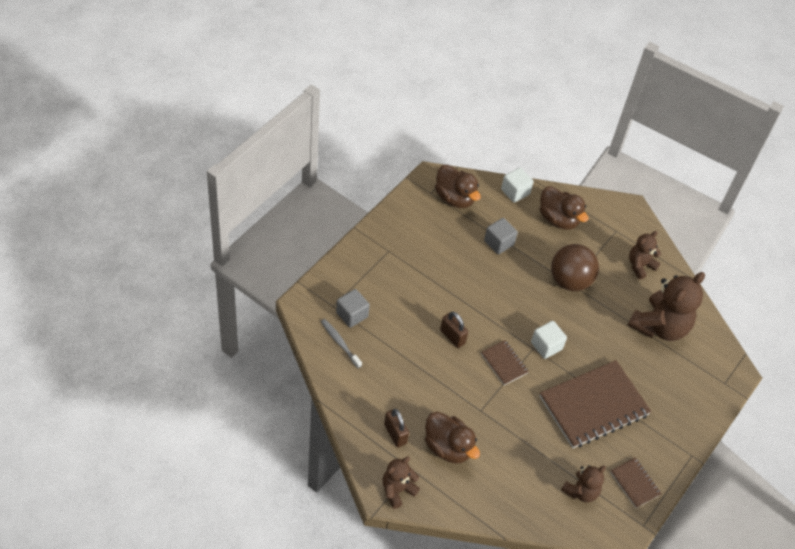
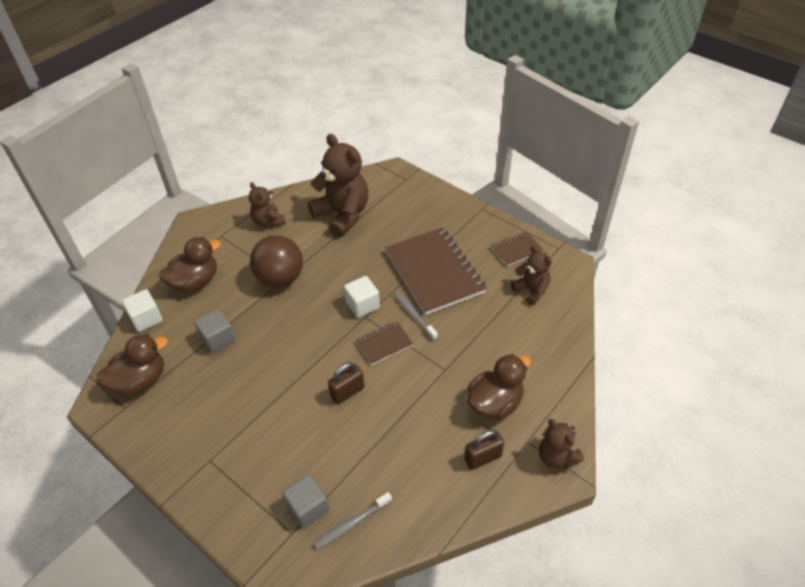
camera: 80 degrees left, 5 degrees down
(539, 387) = (414, 315): none -> grey toothbrush

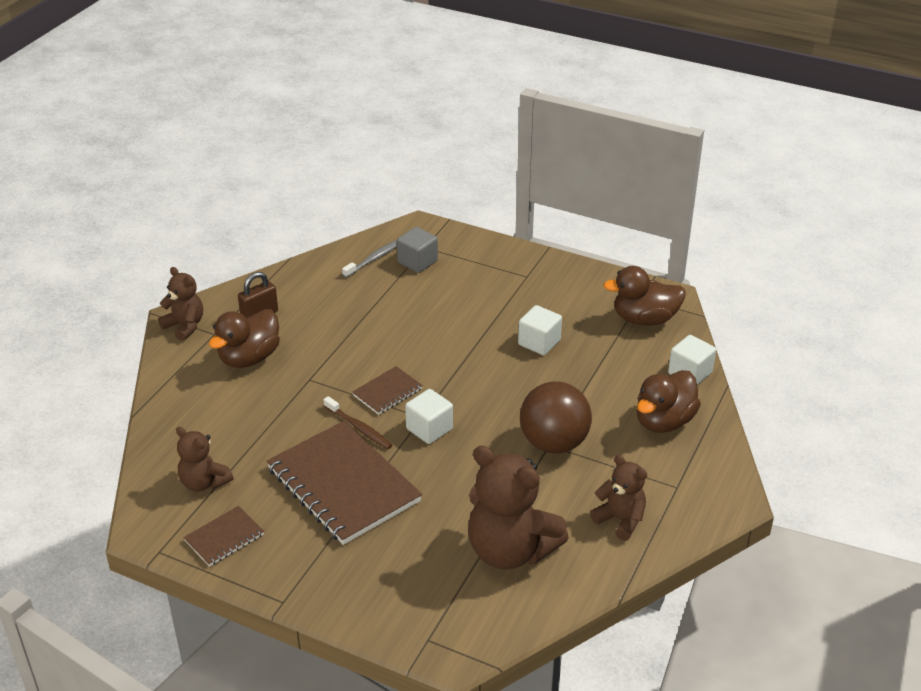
camera: 165 degrees right, 10 degrees down
(140, 381) = (644, 319): brown duck -> brown duck turned 45 degrees clockwise
(218, 339) = (588, 367): grey cube -> none
(242, 372) = (539, 342): none -> white cube
(347, 392) = (414, 343): brown padlock -> none
(414, 315) = (359, 428): grey toothbrush -> brown toothbrush

